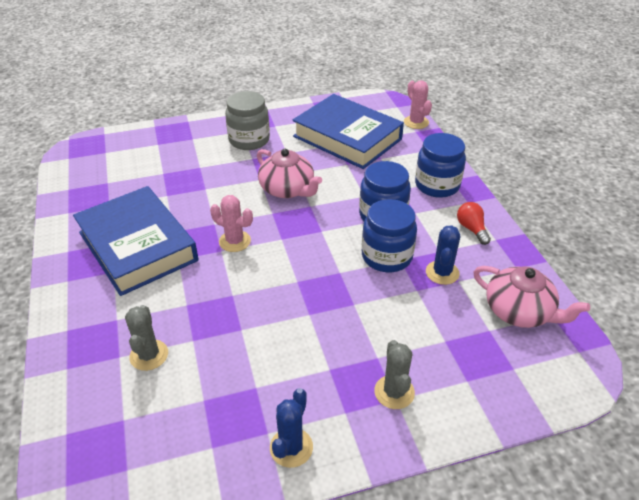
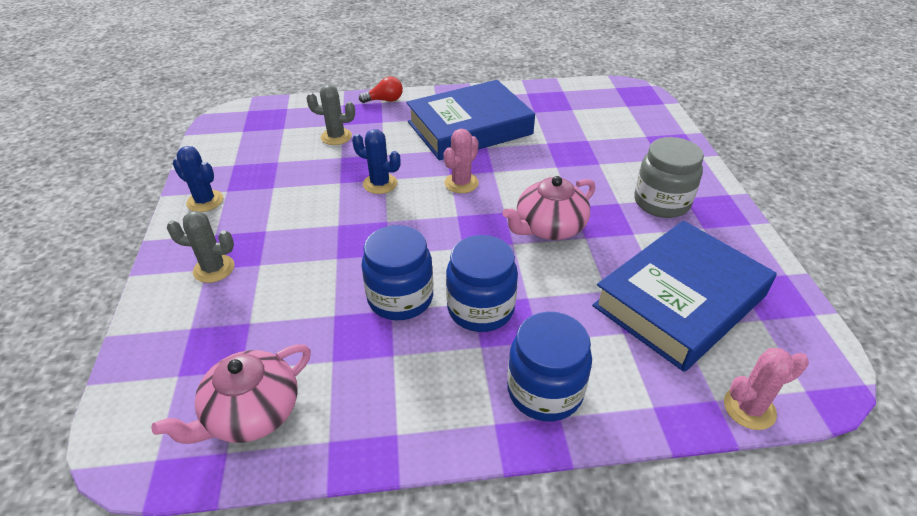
camera: 100 degrees right, 0 degrees up
(442, 273) = (352, 347): blue cactus -> blue cactus (380, 184)
(471, 229) = (428, 408): red light bulb -> red light bulb (384, 100)

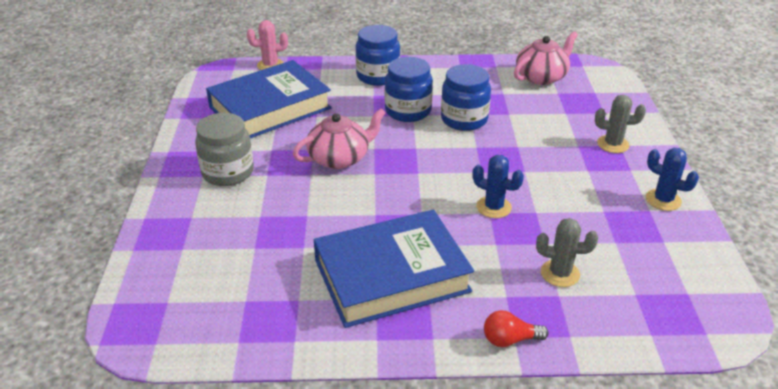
camera: 175 degrees left, 5 degrees down
(461, 183) = (410, 202): pink cactus -> none

